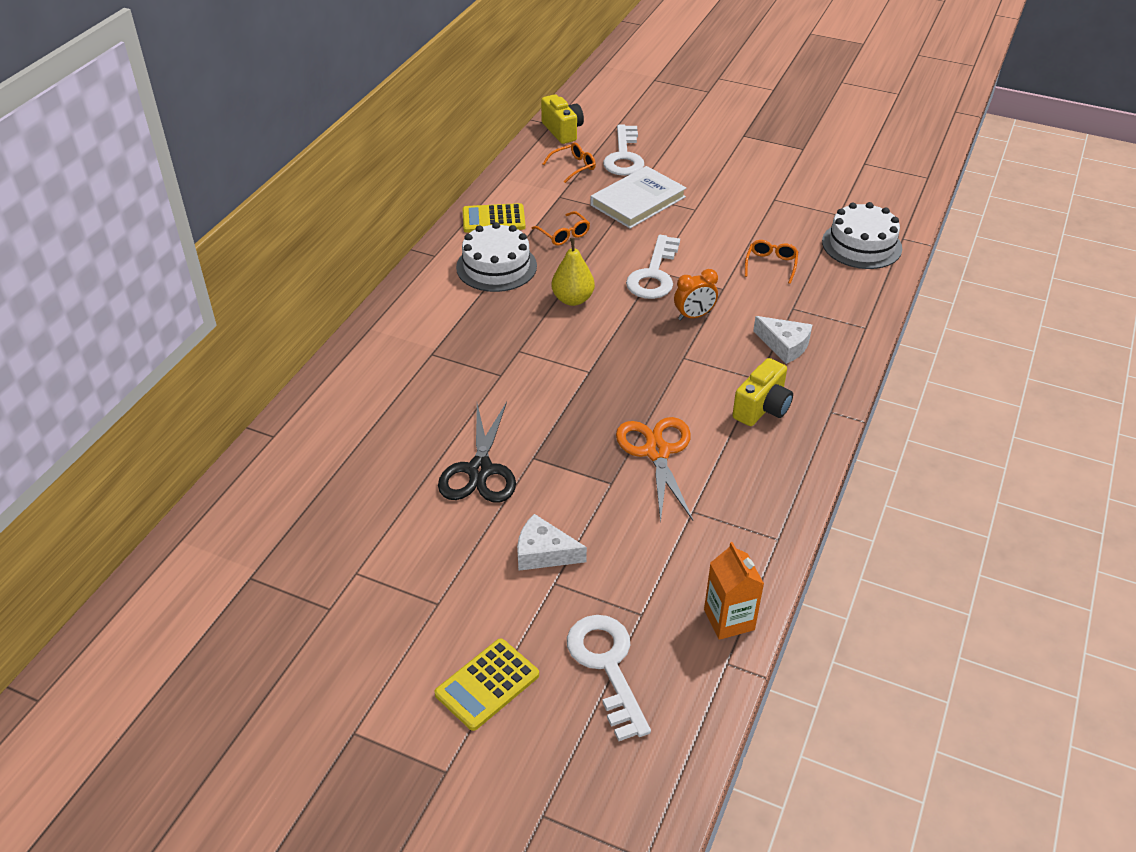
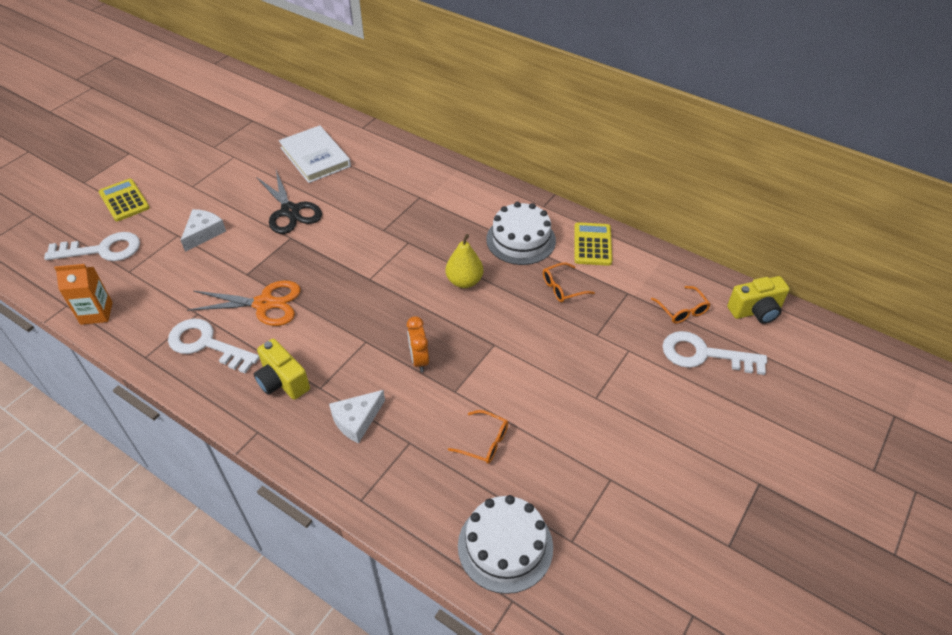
camera: 100 degrees right, 5 degrees up
(480, 470) = (290, 211): black scissors -> black scissors turned 135 degrees counterclockwise
(638, 201) = (615, 351): white book -> white book (315, 157)
(654, 274) = (488, 342): white key -> white key (206, 344)

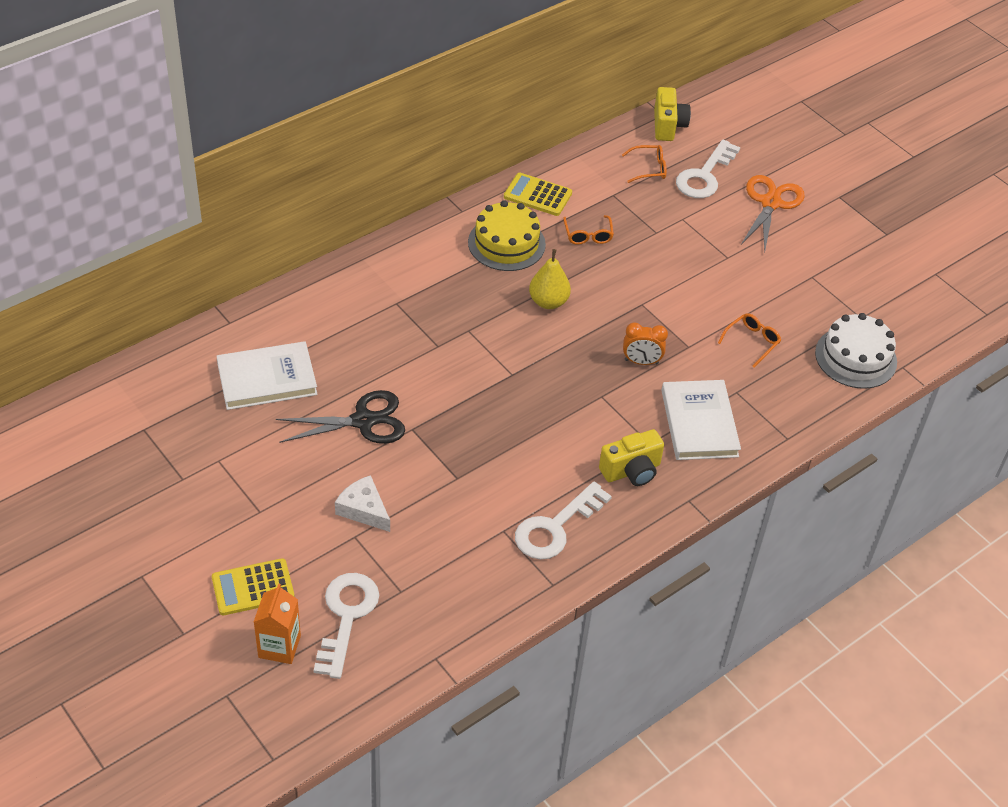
camera: 75 degrees left, 0 degrees up
(96, 313) = (463, 627): orange carton -> orange carton (279, 646)
(264, 304) = (513, 469): orange scissors -> orange scissors (770, 203)
(357, 420) = (699, 423): white cheese -> white book
(521, 240) = (506, 243): white cake -> yellow cake

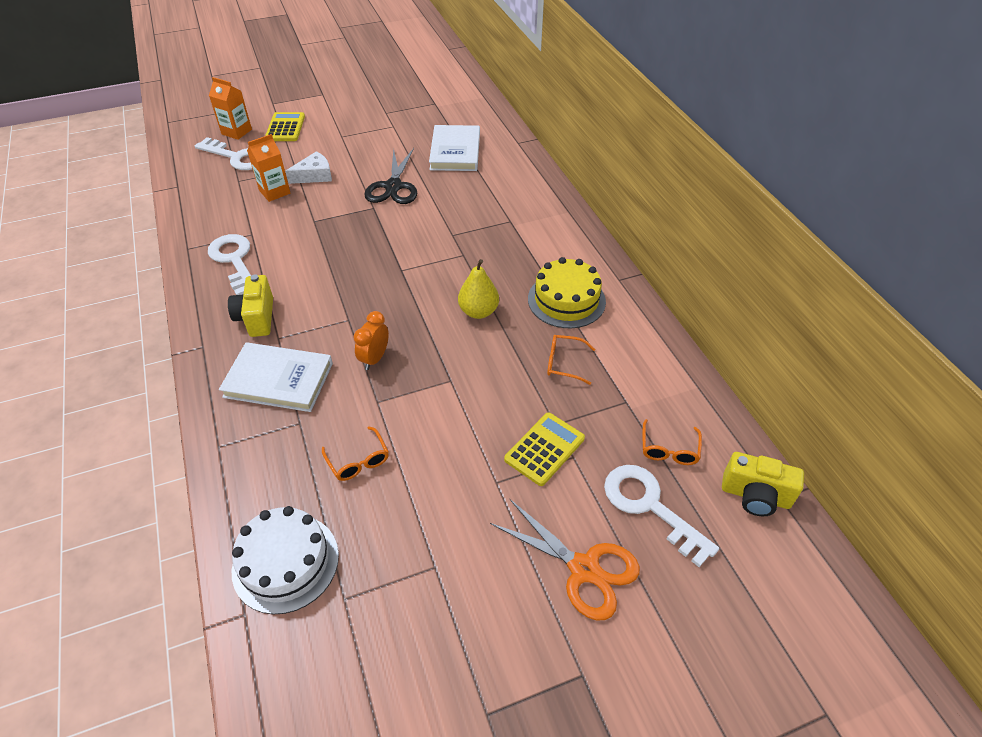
camera: 110 degrees right, 0 degrees up
(412, 540) = (274, 192): none -> orange carton
(537, 195) = (634, 338): yellow calculator -> yellow calculator (544, 449)

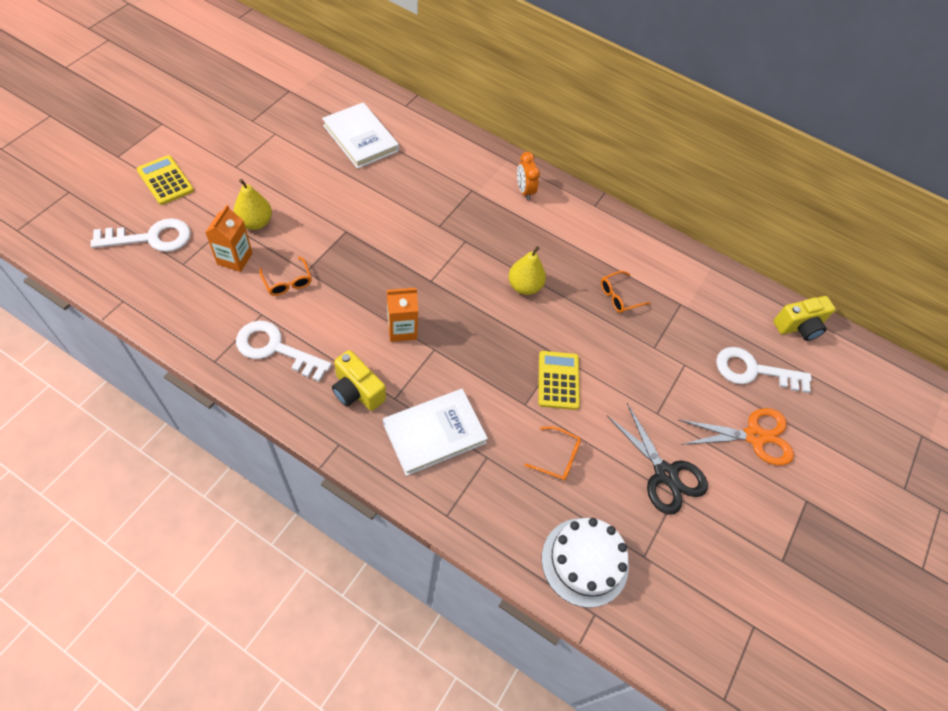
camera: 45 degrees left, 10 degrees up
(236, 132) = (116, 208): orange carton -> orange carton (402, 329)
(314, 175) = (255, 222): white cheese -> yellow pear
(374, 358) = (488, 370): orange clock -> orange clock (524, 191)
(393, 186) = (342, 201): black scissors -> black scissors (665, 474)
(544, 449) = (664, 370): yellow calculator -> yellow calculator (558, 380)
(566, 300) = (575, 242): yellow cake -> none
(669, 449) = (732, 324): orange glasses -> orange glasses (287, 282)

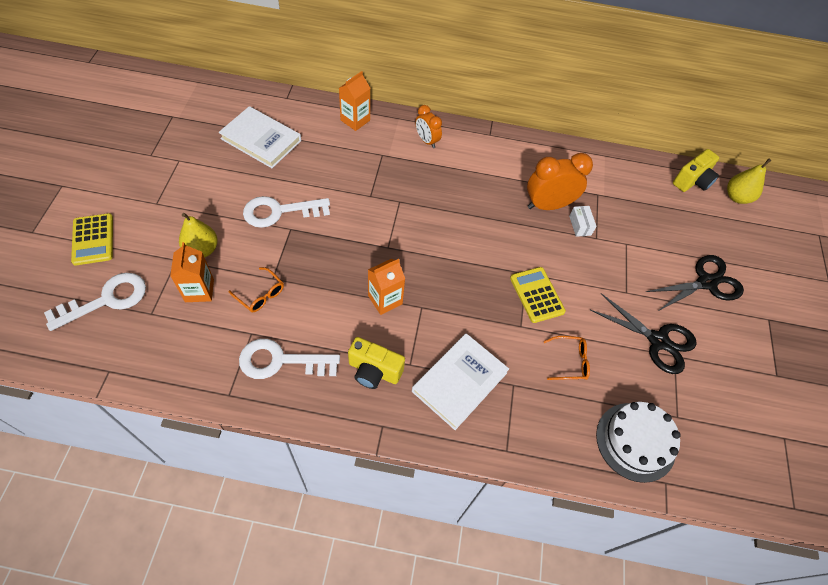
camera: 20 degrees left, 0 degrees up
(165, 180) = (93, 239): yellow calculator -> yellow calculator turned 135 degrees counterclockwise
(462, 148) = (355, 120): none -> orange carton
(524, 286) = (468, 224): yellow pear -> yellow pear (737, 197)
(619, 296) = (548, 205): orange glasses -> orange clock
(643, 328) = (580, 225): none -> white box
(753, 371) = (678, 229): white key -> white key (279, 212)
(754, 436) = (706, 282): orange scissors -> black scissors

